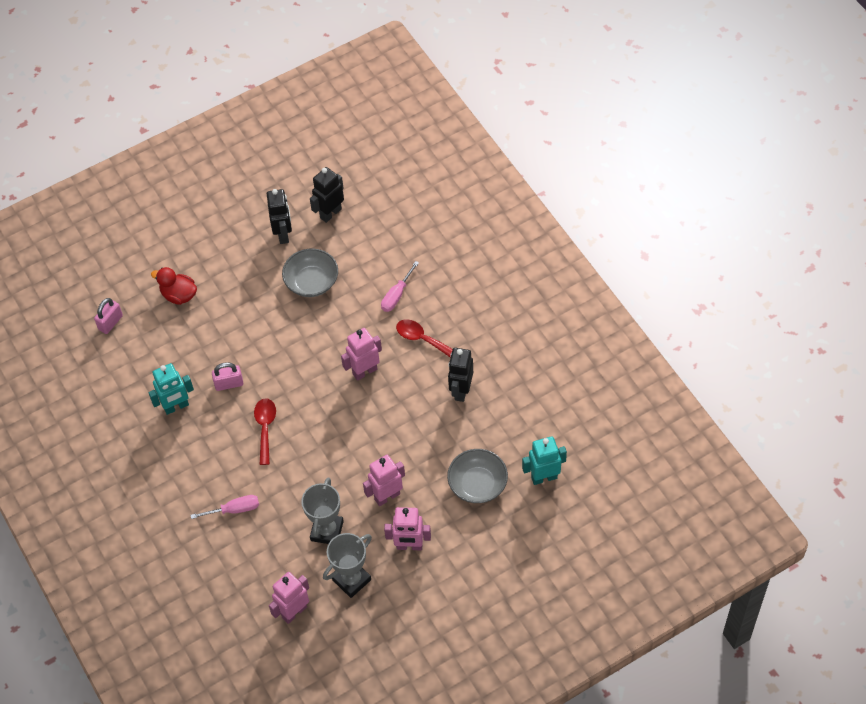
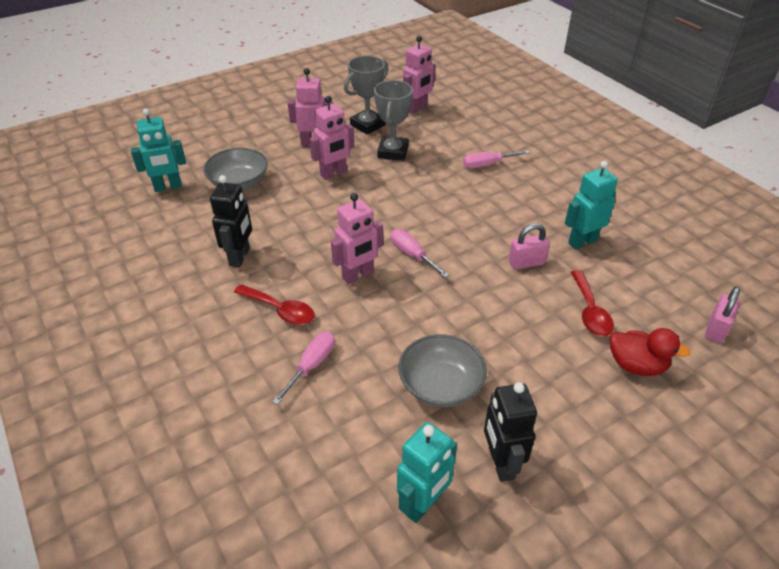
camera: 175 degrees right, 15 degrees down
(265, 428) = (471, 224): red spoon -> red spoon (590, 311)
(320, 392) = (412, 255): none -> pink screwdriver
(330, 213) = (423, 504): black robot -> turquoise robot

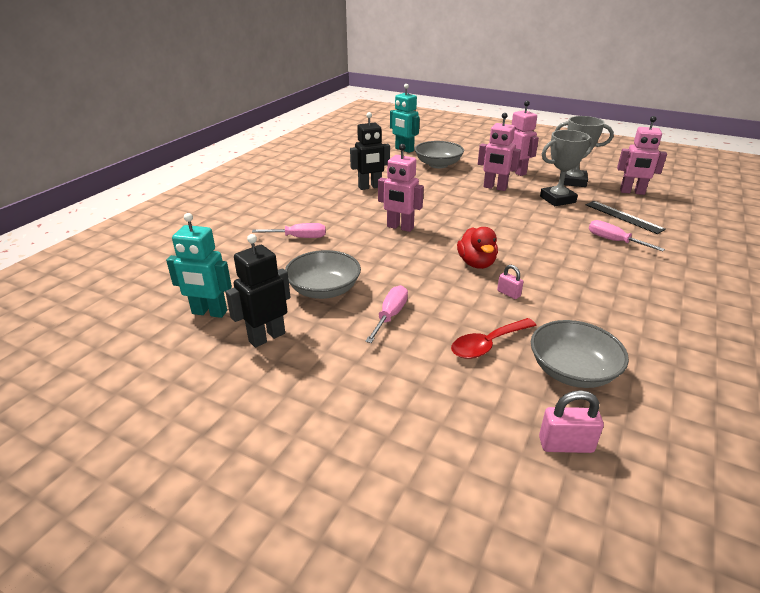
camera: 60 degrees right, 10 degrees down
(280, 310) = (337, 213): red spoon -> none
(412, 255) = (448, 241): pink screwdriver -> pink screwdriver (390, 316)
(454, 137) = (623, 217): none -> black ruler
(526, 263) = (508, 293): pink padlock -> pink padlock, size x0.63
(582, 241) = (583, 317): turquoise robot -> none
(636, 365) = (444, 390): red duck -> red duck (476, 263)
(642, 283) = (572, 371): none -> grey bowl

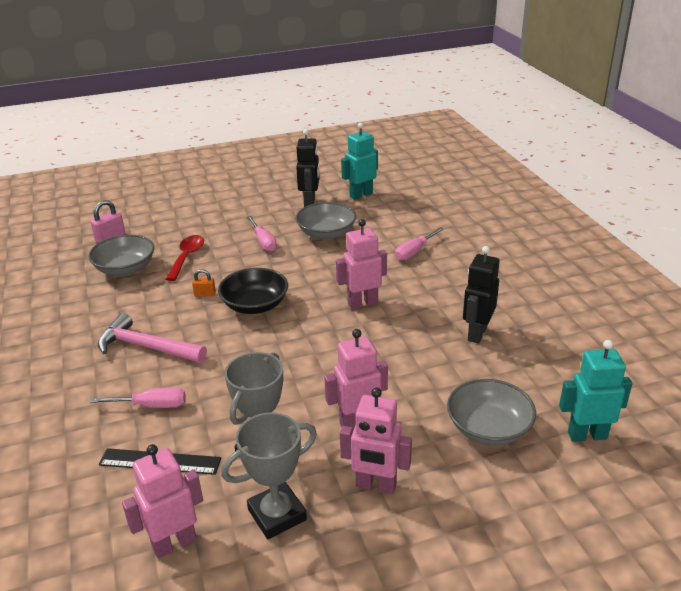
camera: 135 degrees right, 0 degrees up
(476, 263) = (255, 305): red duck -> black bowl
(508, 293) = (205, 294): pink padlock -> orange padlock
(596, 276) = (147, 347): none -> pink hammer

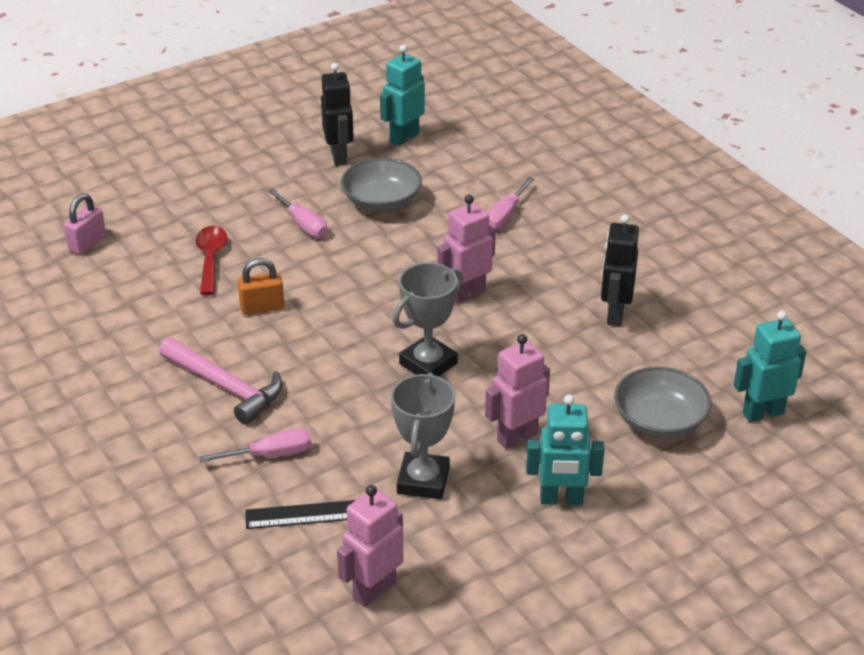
camera: 15 degrees left, 5 degrees up
(125, 268) = (135, 285): grey bowl -> none
(147, 347) = (225, 386): pink hammer -> pink hammer turned 150 degrees counterclockwise
(205, 294) = (262, 307): orange padlock -> orange padlock, size x1.58
(255, 305) = (334, 314): black bowl -> none
(277, 515) = (469, 545): grey trophy -> grey trophy (428, 364)
(376, 486) = (561, 499): pink robot -> turquoise robot

